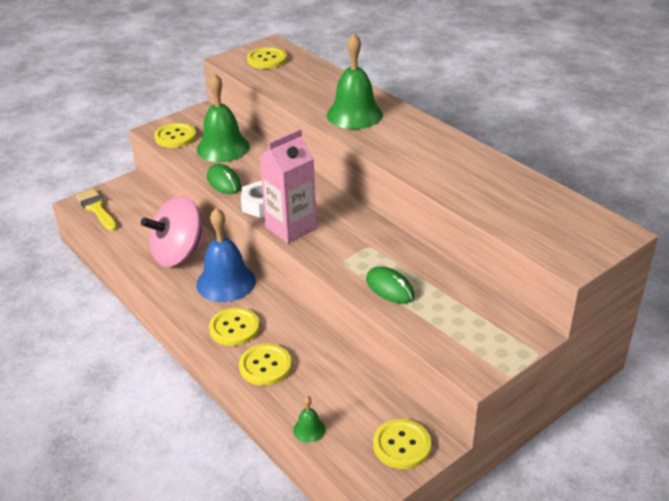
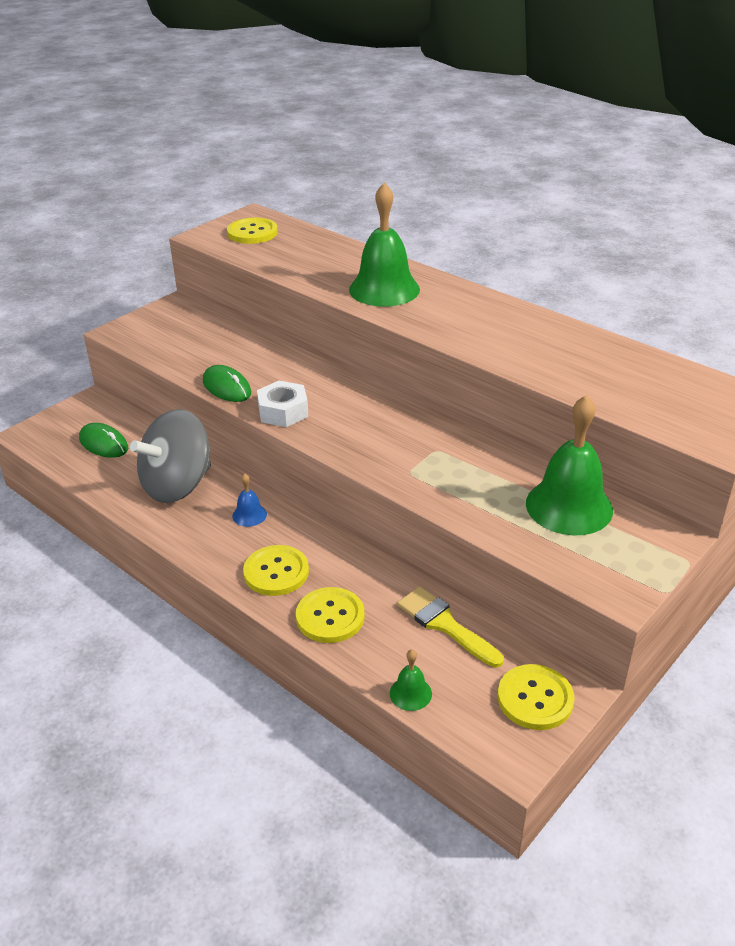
camera: 10 degrees left, 0 degrees up
(97, 209) = (54, 438): yellow brush -> yellow brush (445, 625)
(175, 137) = (148, 337): yellow button -> none
(178, 254) = (177, 485): pink spinning top -> grey spinning top
(223, 148) = (213, 346): green bell -> green bell (569, 506)
(226, 282) = (249, 515): blue bell -> blue bell, size x0.45
(291, 228) = (330, 436): pink carton -> none
(390, 288) = (479, 499): green mouse -> green mouse (104, 444)

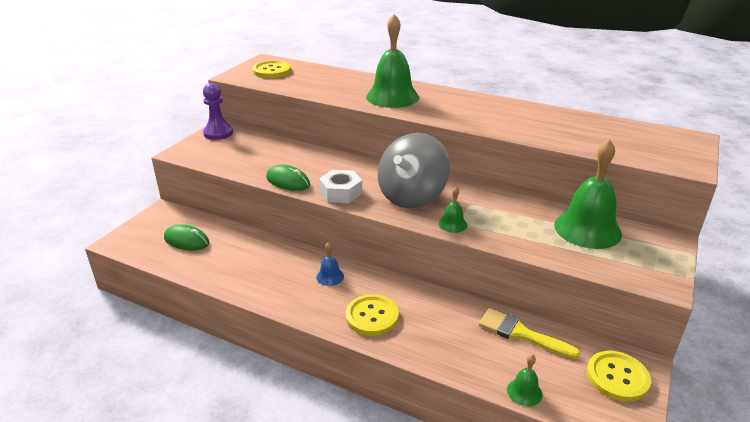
camera: 15 degrees left, 5 degrees down
(173, 309) = (218, 133): none -> purple pawn
(177, 485) = (261, 263): grey spinning top -> grey spinning top (412, 196)
(330, 617) = (431, 343): yellow button -> none
(398, 473) = (452, 224): none -> green bell

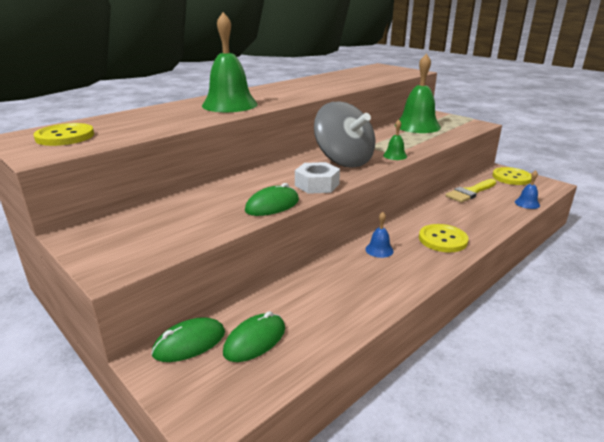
camera: 70 degrees left, 5 degrees down
(180, 218) = (189, 343): none -> green mouse
(218, 133) = (87, 235): purple pawn -> none
(524, 392) = (527, 203): green bell -> blue bell

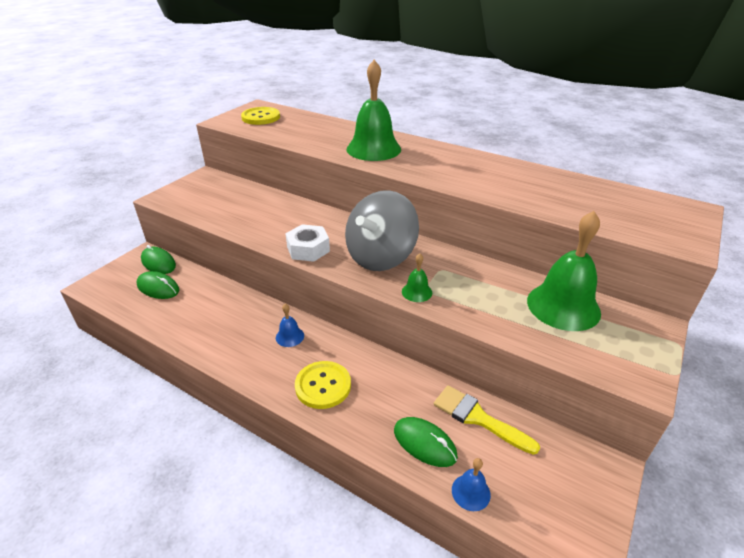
camera: 75 degrees right, 10 degrees up
(272, 205) = (258, 234): green mouse -> green mouse (424, 443)
(511, 177) = (578, 481): yellow button -> none

